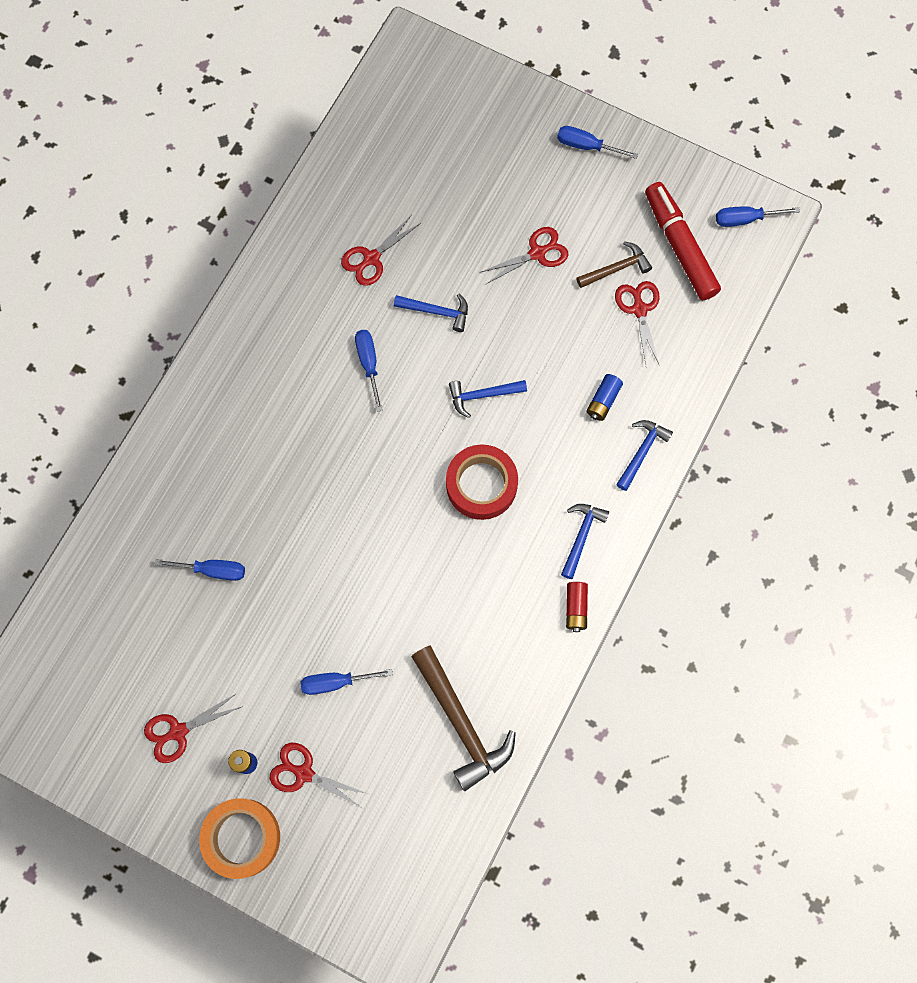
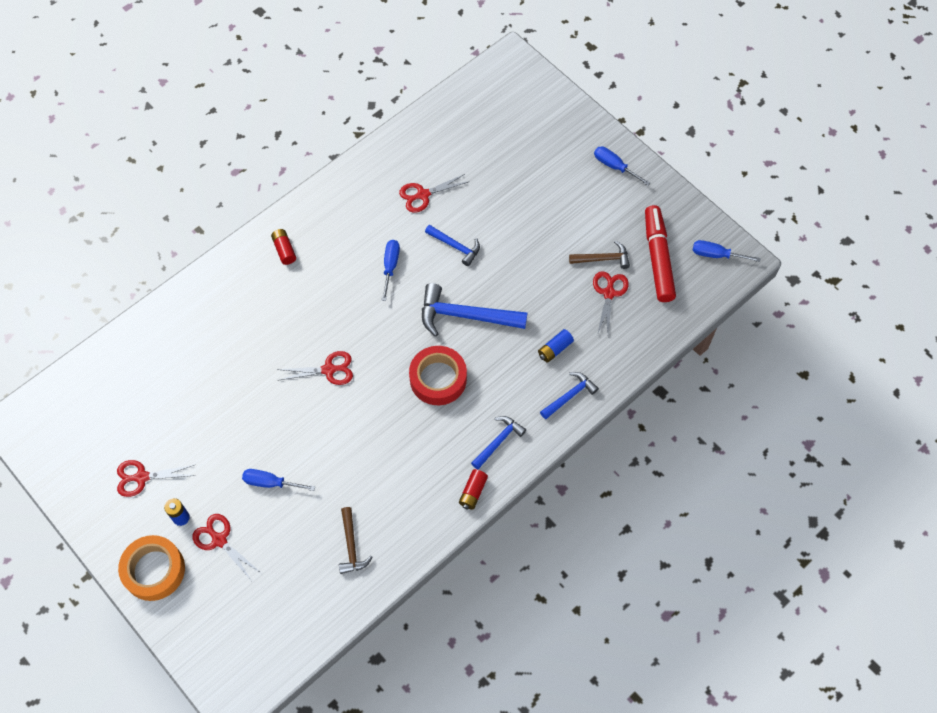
camera: 20 degrees right, 10 degrees down
(213, 570) = (216, 372): blue screwdriver -> none
(231, 386) = (284, 250): none -> red battery
(461, 723) = (351, 546): brown hammer -> brown hammer, size x0.57
(482, 395) = (465, 316): blue hammer -> blue hammer, size x1.75
(537, 253) = (547, 229): red scissors -> red scissors (328, 370)

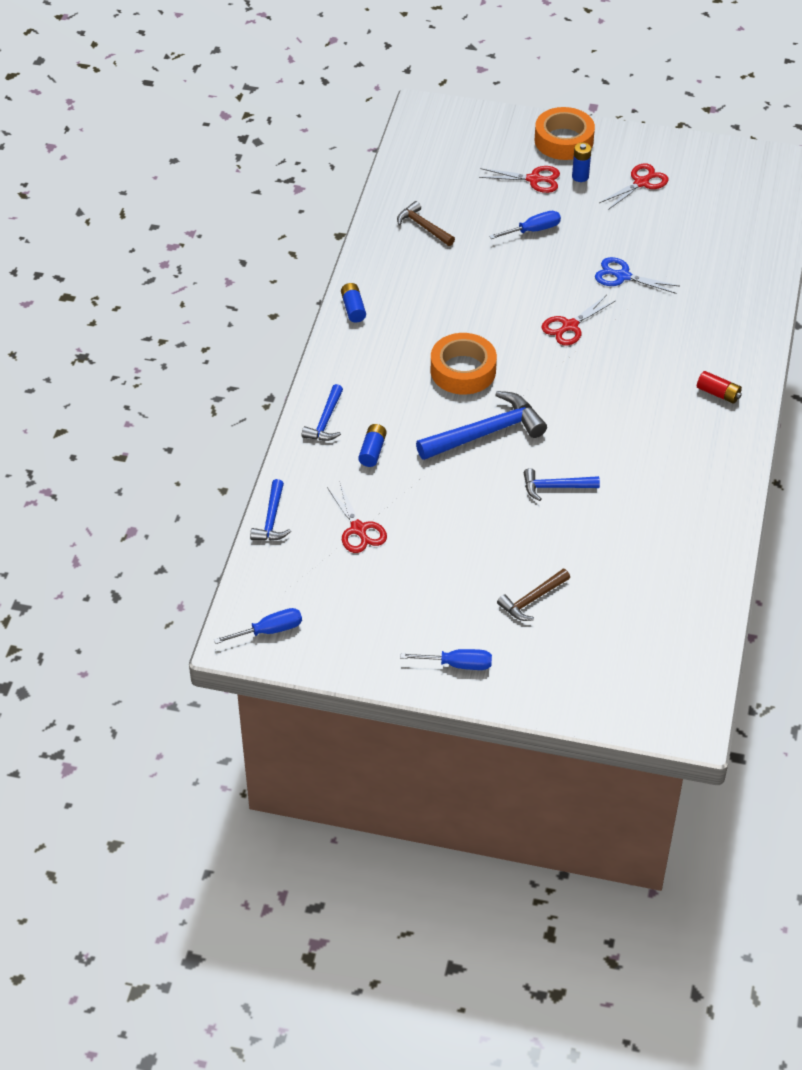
camera: 145 degrees right, 15 degrees down
(248, 391) = (623, 276): none -> blue scissors
(390, 266) = (601, 435): blue screwdriver -> none
(423, 195) = (637, 517): red scissors -> none
(438, 379) = (463, 370): red tape -> orange tape
(473, 492) = (353, 308): red battery -> blue battery
(498, 441) = (363, 354): blue hammer -> blue hammer (272, 519)
(603, 259) = (391, 559): brown hammer -> brown hammer (532, 600)
(658, 258) = (332, 592): red marker -> none

